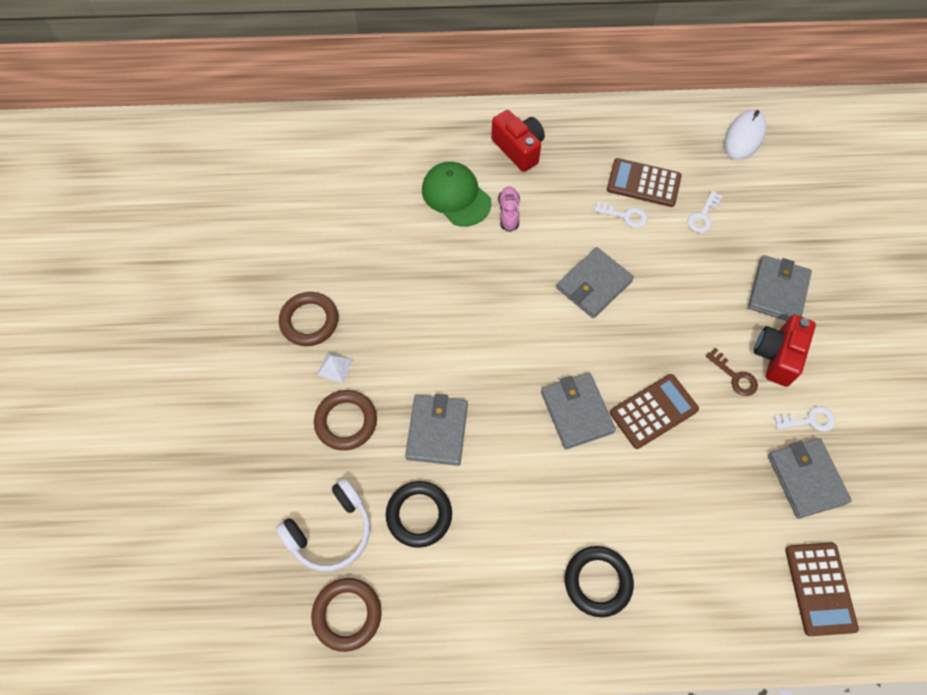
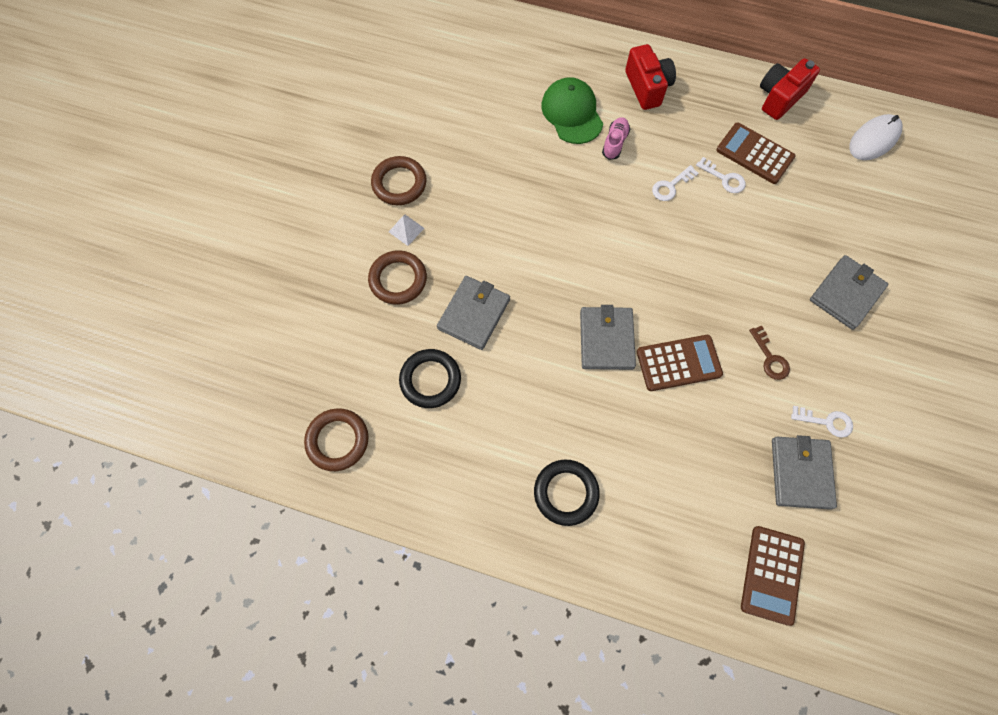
camera: 20 degrees right, 5 degrees up
(331, 531) = (350, 367): white headphones -> none
(594, 284) = (668, 232): grey wallet -> none
(703, 216) = (800, 201): white key -> white key (671, 186)
(777, 356) = (820, 353): red camera -> red camera (779, 98)

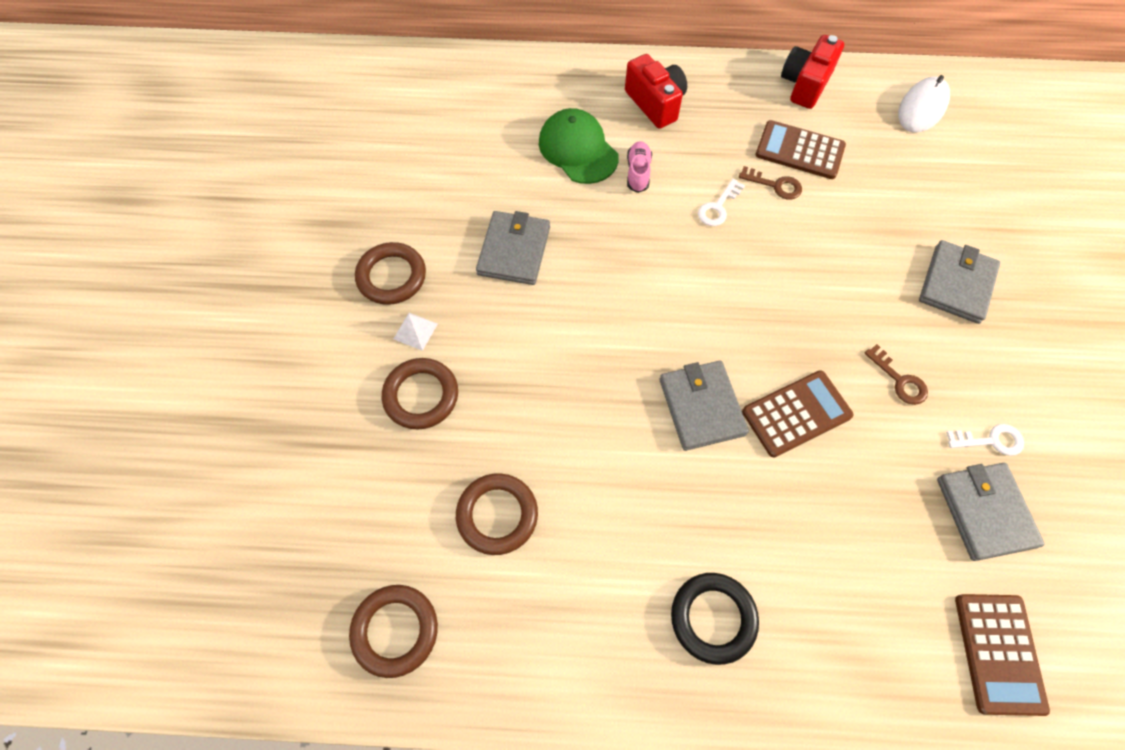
camera: 15 degrees left, 5 degrees down
(430, 380) = (497, 515): black ring -> brown ring
(474, 314) = (529, 416): grey wallet -> grey wallet (514, 250)
(724, 178) = (775, 185): white key -> brown key

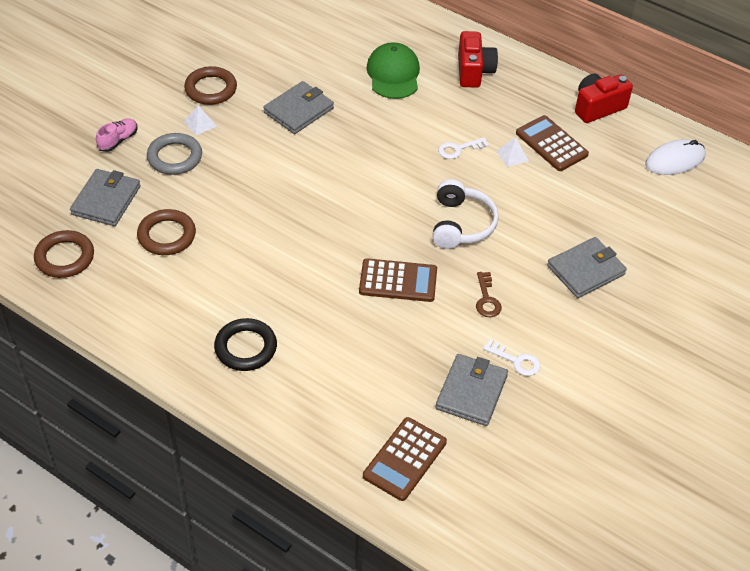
camera: 30 degrees right, 15 degrees down
(421, 396) = (175, 157): brown ring -> grey ring
(638, 173) = (422, 105): pink shoe -> pink shoe (118, 140)
(701, 407) = (340, 247): grey wallet -> grey wallet (106, 200)
(775, 185) = (512, 155): brown key -> white pyramid
(797, 300) = (461, 224): none -> white headphones

